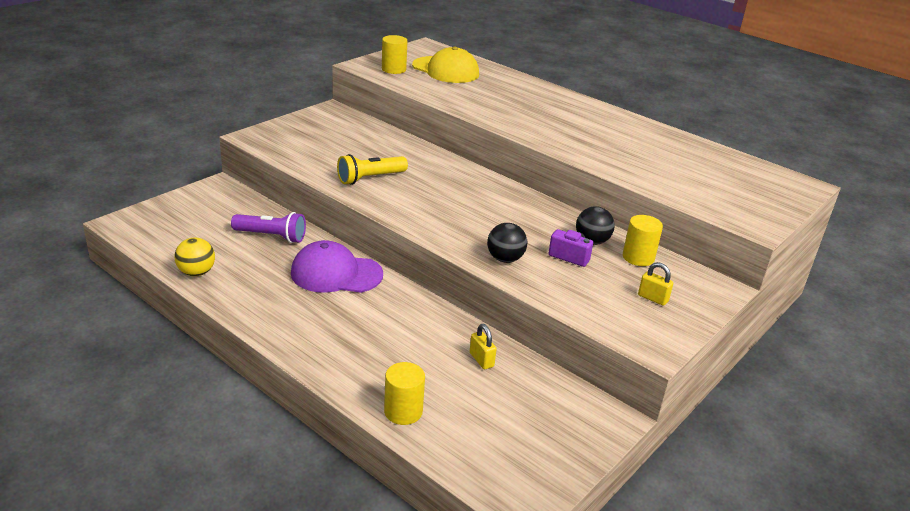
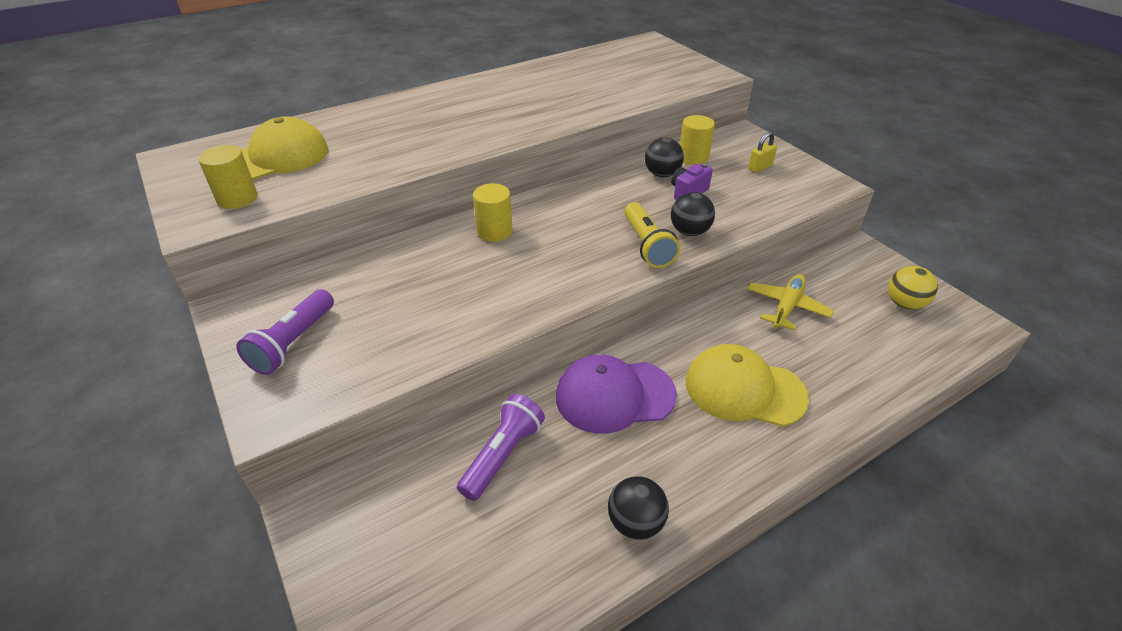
camera: 70 degrees left, 10 degrees up
(196, 272) = (581, 564): yellow ball -> yellow ball (904, 304)
(228, 290) = (635, 522): none -> black ball
(309, 131) = (293, 343): none -> purple flashlight
(336, 274) = (614, 395): purple cap -> purple cap turned 60 degrees clockwise
(363, 334) = (744, 389): none -> yellow cap
(370, 178) = (476, 300): yellow flashlight -> yellow flashlight (647, 245)
(403, 411) = (874, 379): yellow cylinder -> yellow cylinder (494, 231)
(481, 360) = (786, 307): yellow padlock -> yellow plane

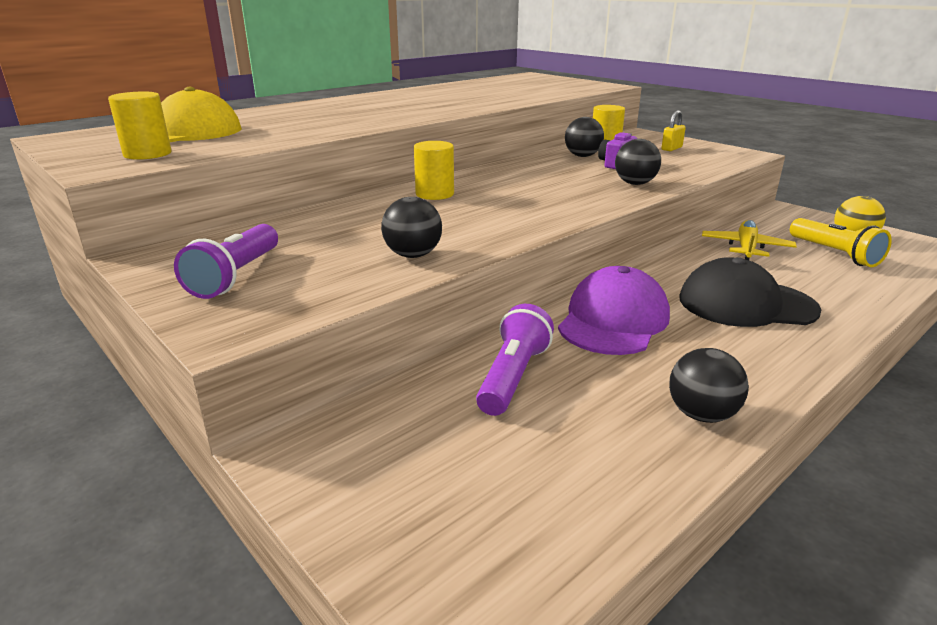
camera: 10 degrees left, 15 degrees down
(441, 329) = (413, 255): none -> black ball
(614, 395) = (613, 320): purple cap -> purple cap turned 135 degrees clockwise
(647, 245) = (599, 193): yellow flashlight -> yellow flashlight (835, 254)
(744, 389) = (746, 304): yellow cap -> black cap

